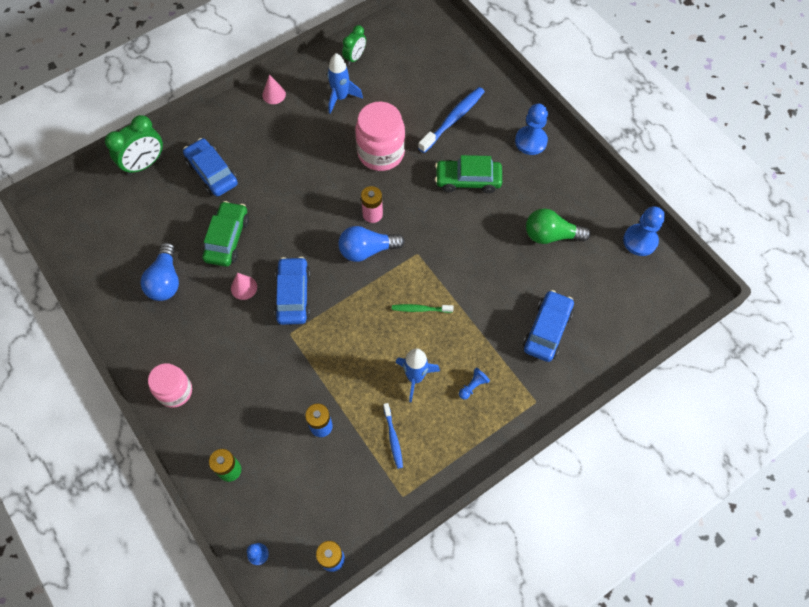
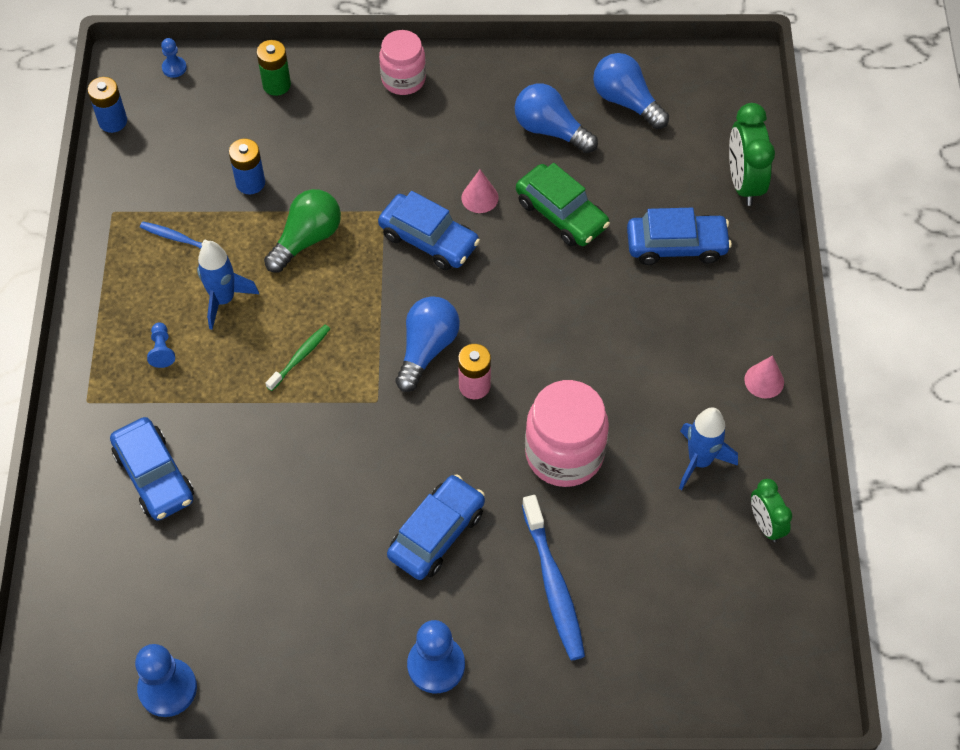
camera: 125 degrees right, 5 degrees down
(116, 253) = (626, 101): none -> blue light bulb
(468, 180) = (437, 534): green car -> blue car
(551, 235) = (271, 578): green light bulb -> green light bulb (307, 239)

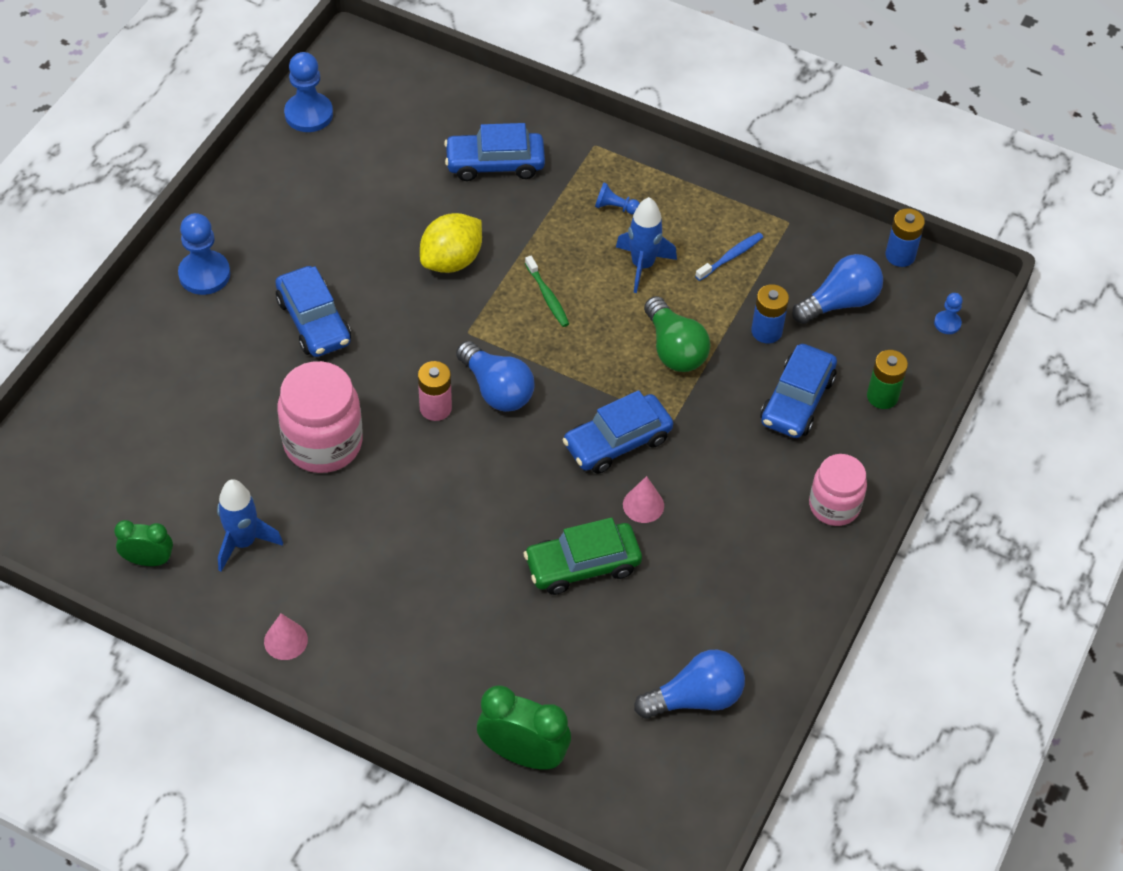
camera: 115 degrees right, 5 degrees down
(299, 454) = (451, 260): none -> yellow lemon
(550, 130) = (695, 606): blue light bulb -> blue light bulb (840, 302)
(553, 584) = (212, 379): blue toothbrush -> none
(676, 245) = (483, 647): blue car -> blue car (797, 400)

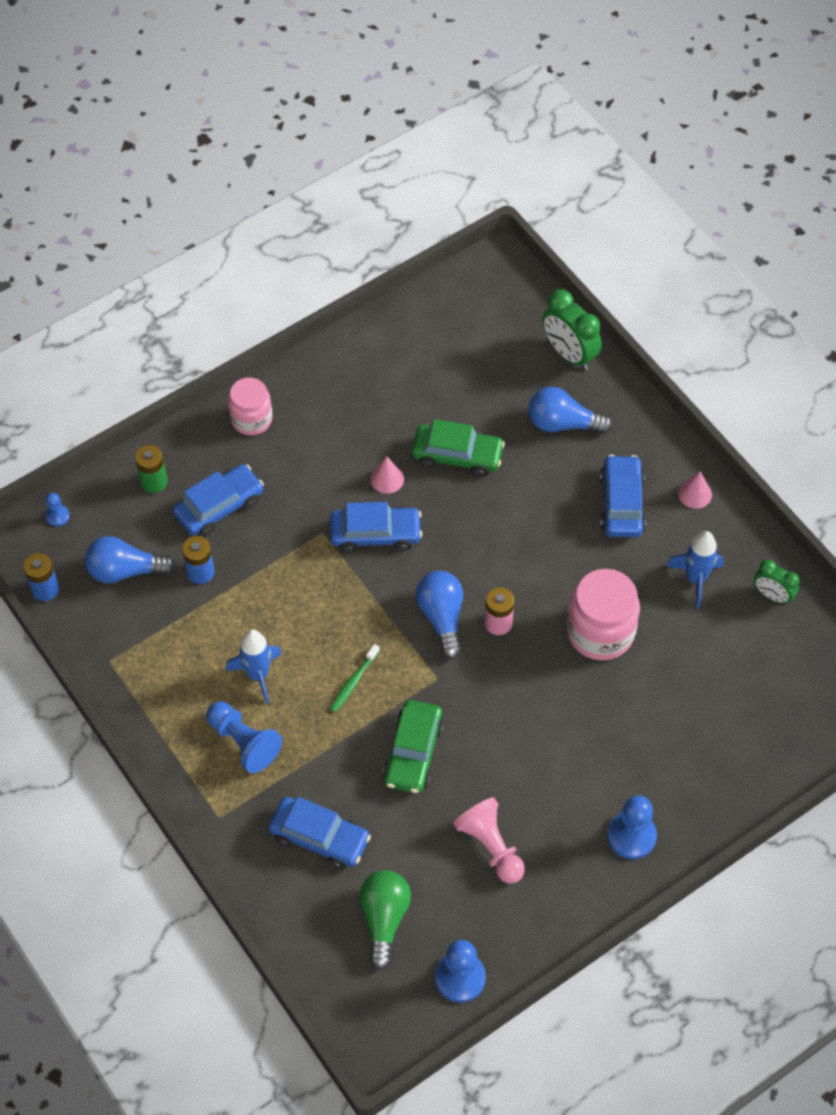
camera: 150 degrees left, 5 degrees up
(314, 321) = (558, 745): blue car -> blue car (621, 503)
(334, 216) = (491, 846): none -> pink pawn
(451, 260) = (413, 753): yellow lemon -> green car
(547, 296) = (353, 682): green toothbrush -> green toothbrush turned 150 degrees counterclockwise
(615, 207) = (243, 742): blue pawn -> blue pawn, size x1.91
(674, 349) = (282, 589): green light bulb -> green light bulb (384, 919)
(695, 698) = (435, 339): blue light bulb -> blue light bulb (562, 423)
(730, 257) = (181, 650): blue toothbrush -> none

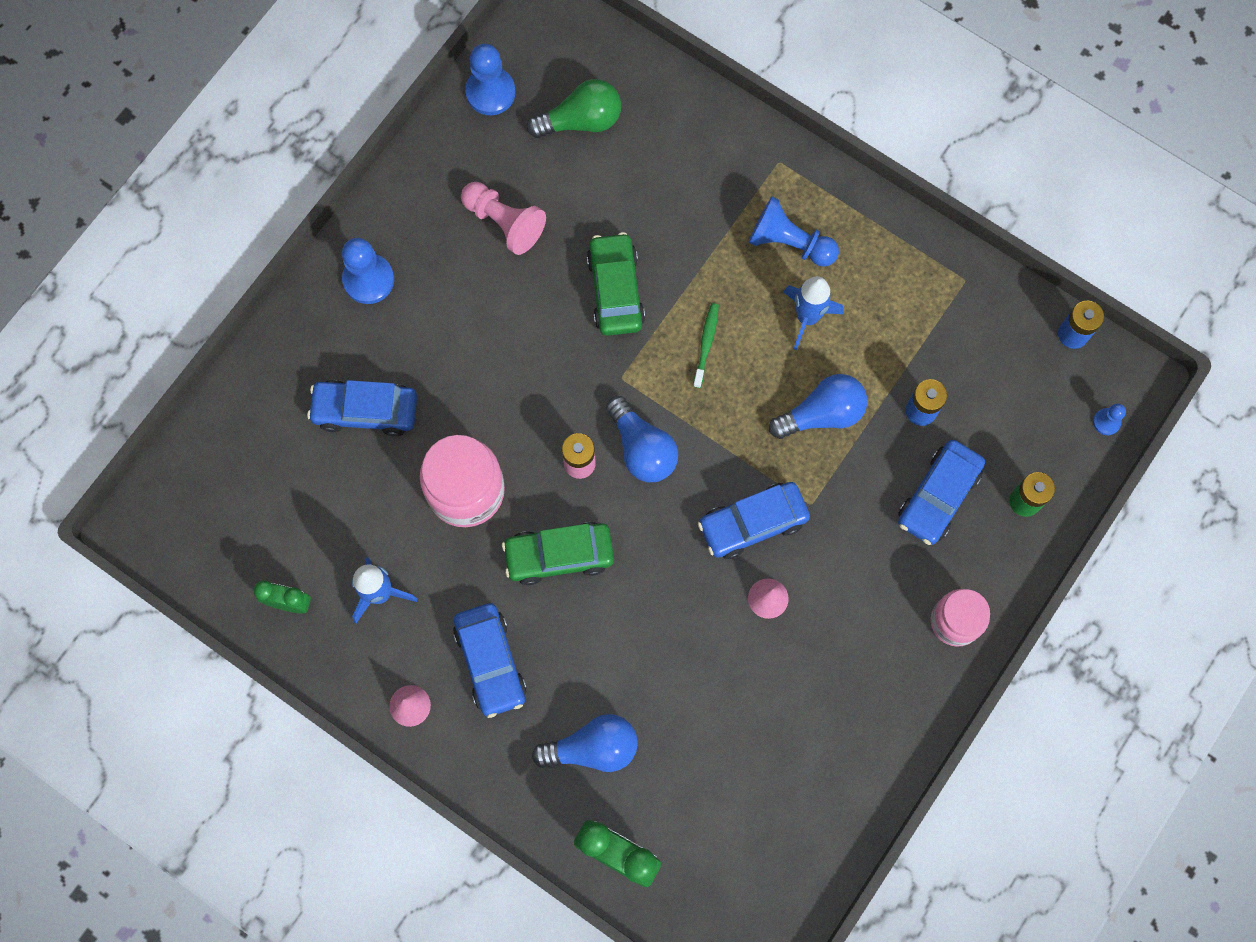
camera: 160 degrees right, 15 degrees up
(125, 570) = (1001, 384): blue light bulb -> blue light bulb (822, 414)
(319, 837) = (673, 175): blue car -> blue car (365, 411)
(384, 919) = (581, 121): green light bulb -> green light bulb turned 90 degrees counterclockwise
(457, 455) = (700, 658): green car -> green car (559, 555)

